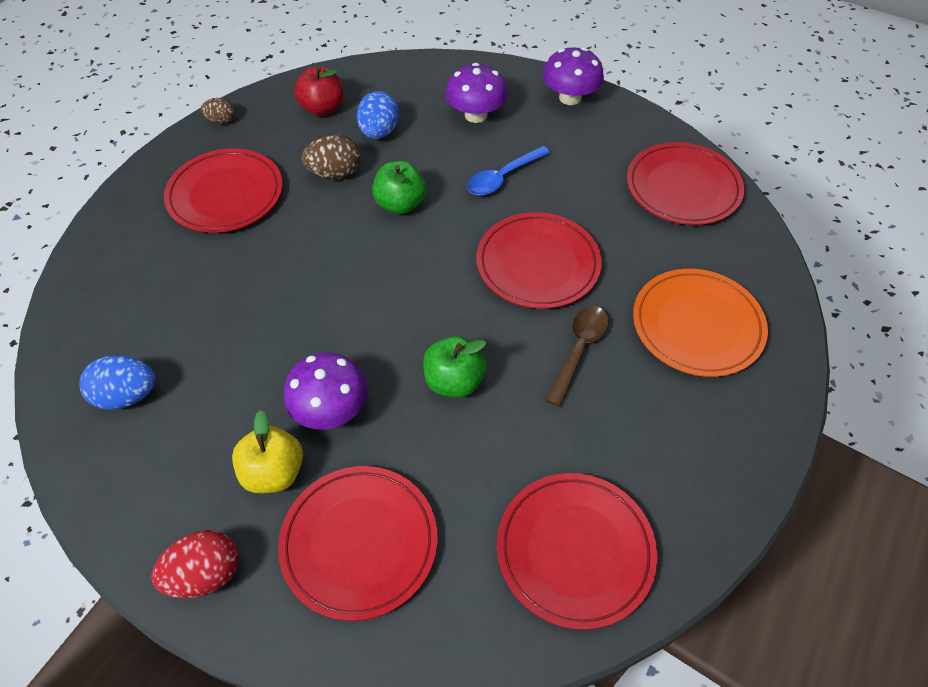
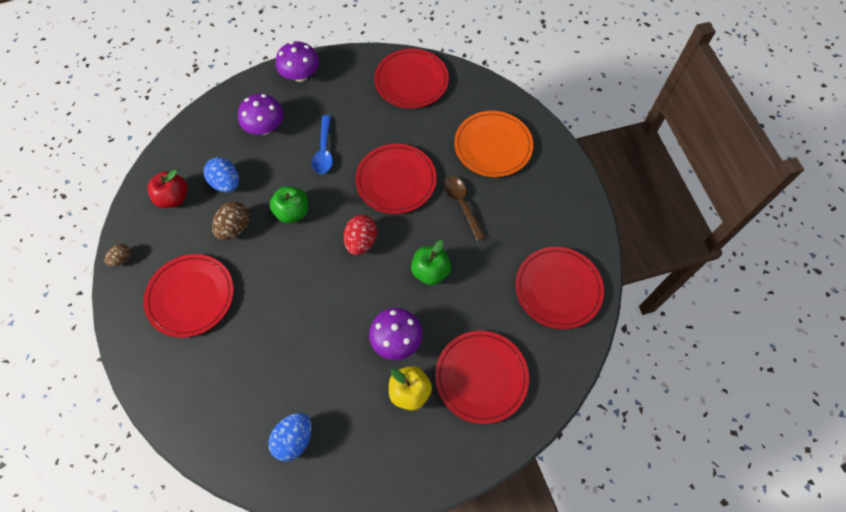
camera: 50 degrees left, 10 degrees up
(205, 574) = (440, 460): red egg -> red egg (361, 241)

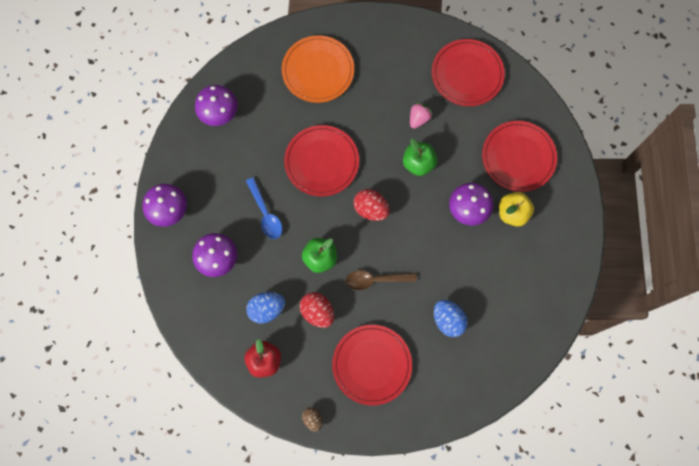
camera: 70 degrees left, 10 degrees up
(235, 228) = (317, 312): brown egg -> red egg
(294, 439) = (521, 309): blue egg -> blue egg (448, 320)
(324, 150) = (265, 213): blue spoon -> blue spoon turned 45 degrees clockwise
(411, 81) = (219, 113): red plate -> purple mushroom
(462, 205) = (366, 117): brown spoon -> brown spoon (376, 280)
(482, 256) = (419, 119): none -> pink strawberry

